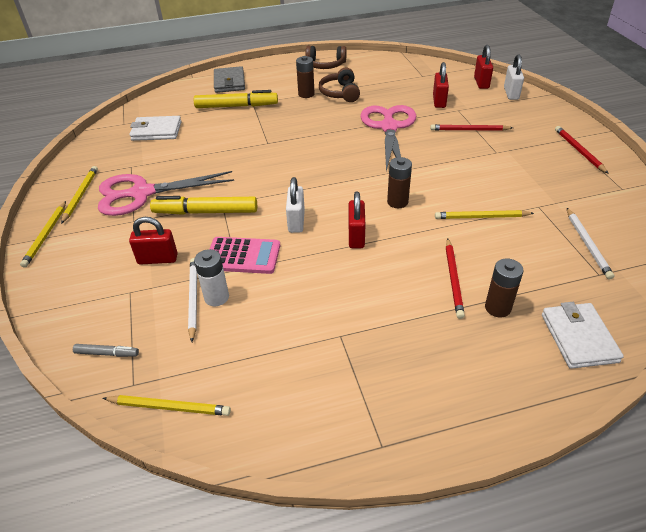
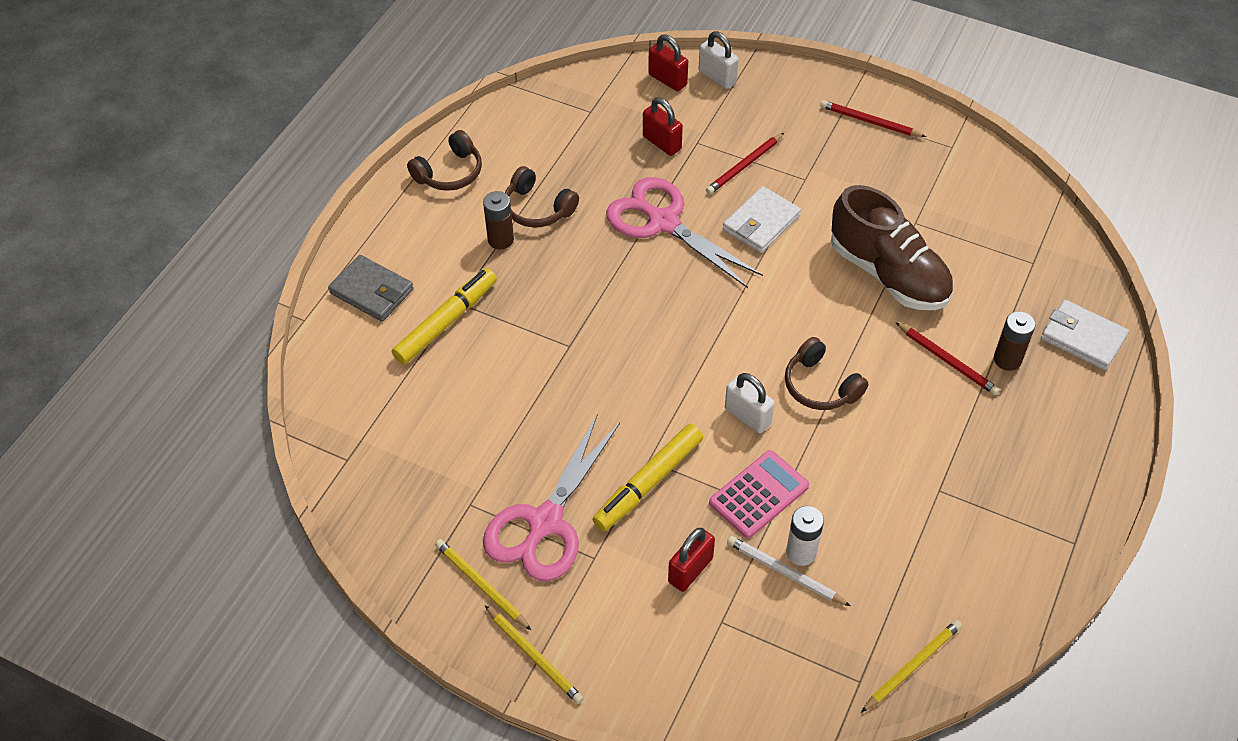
camera: 50 degrees left, 10 degrees up
(107, 353) = (799, 684): grey marker -> none
(156, 131) = (411, 435): white wallet -> white wallet (761, 223)
(356, 236) = (820, 386): red padlock -> brown headphones
(397, 202) = (801, 316): brown battery -> none
(481, 217) = (888, 274): yellow pencil -> brown shoe
(587, 244) = (994, 237): white pencil -> none

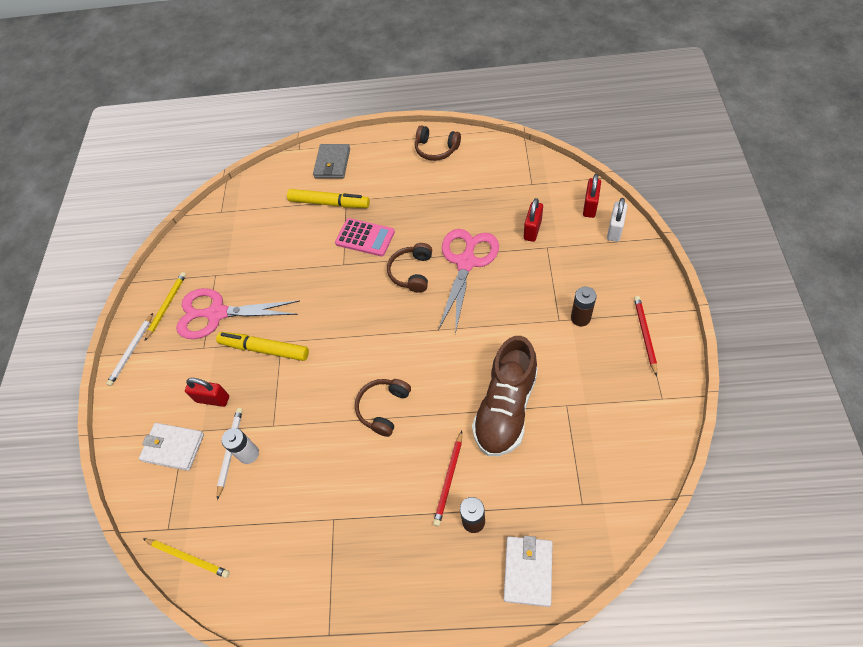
camera: 70 degrees right, 5 degrees up
(500, 239) = (402, 195): brown battery -> brown battery (580, 318)
(534, 656) = (132, 351): yellow pencil -> white pencil
(538, 208) = (436, 199): brown headphones -> brown headphones (412, 272)
(744, 166) = (545, 281): red pencil -> none
(747, 416) = (338, 378): white padlock -> none
(759, 494) = (281, 411): pink calculator -> pink calculator (365, 238)
(761, 223) = (501, 313): white wallet -> white wallet (173, 447)

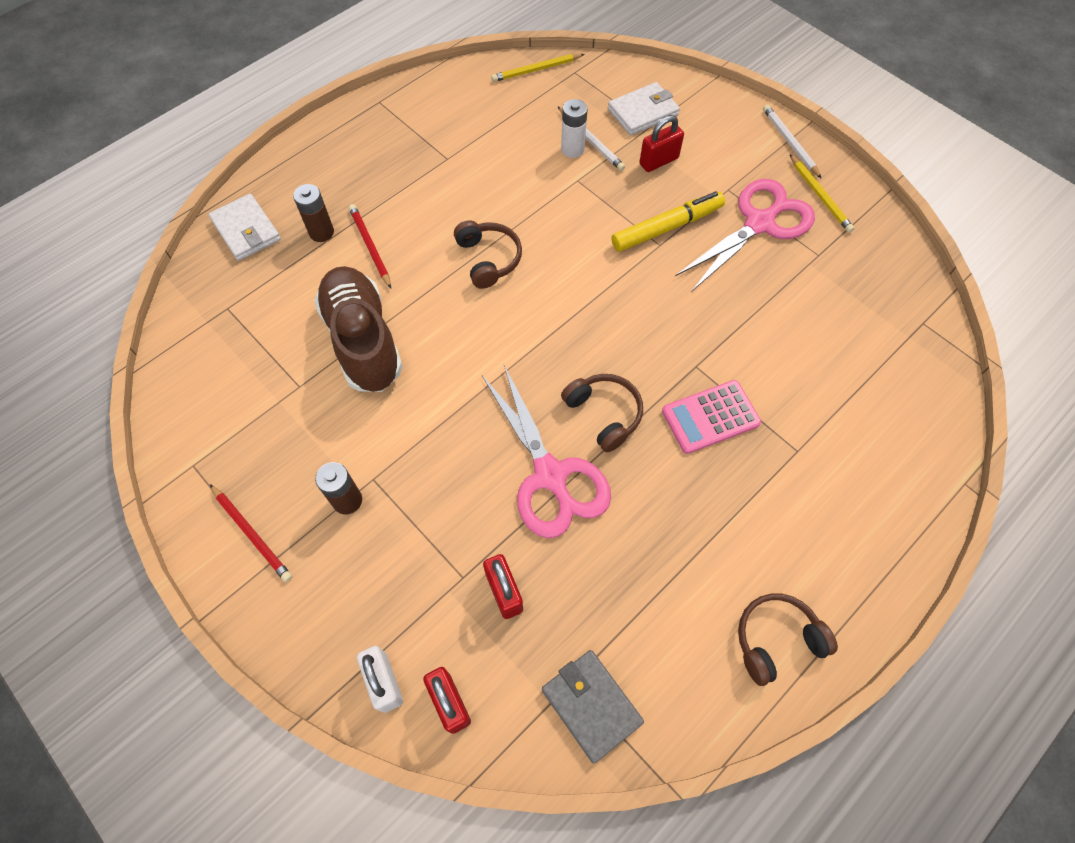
camera: 130 degrees right, 5 degrees up
(329, 203) = (812, 431): yellow marker -> none
(332, 163) = (888, 495): grey wallet -> grey wallet (591, 705)

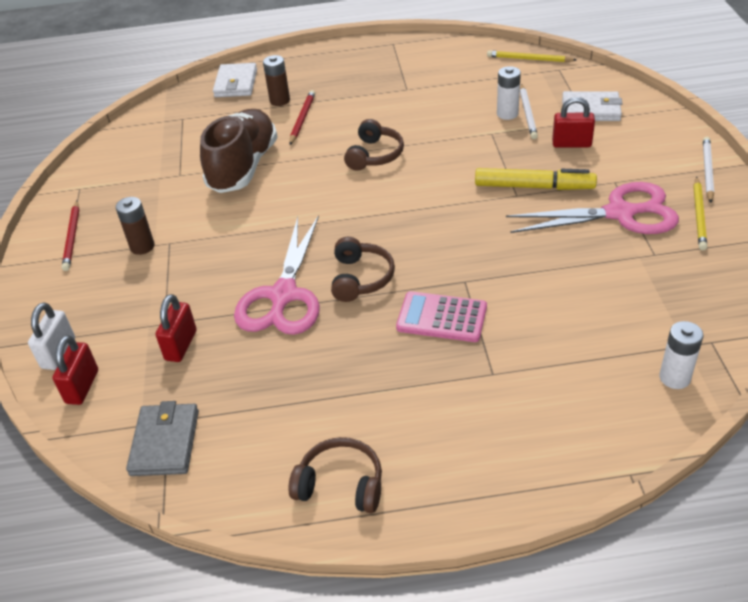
camera: 40 degrees right, 20 degrees down
(925, 373) = (674, 378): none -> white battery

